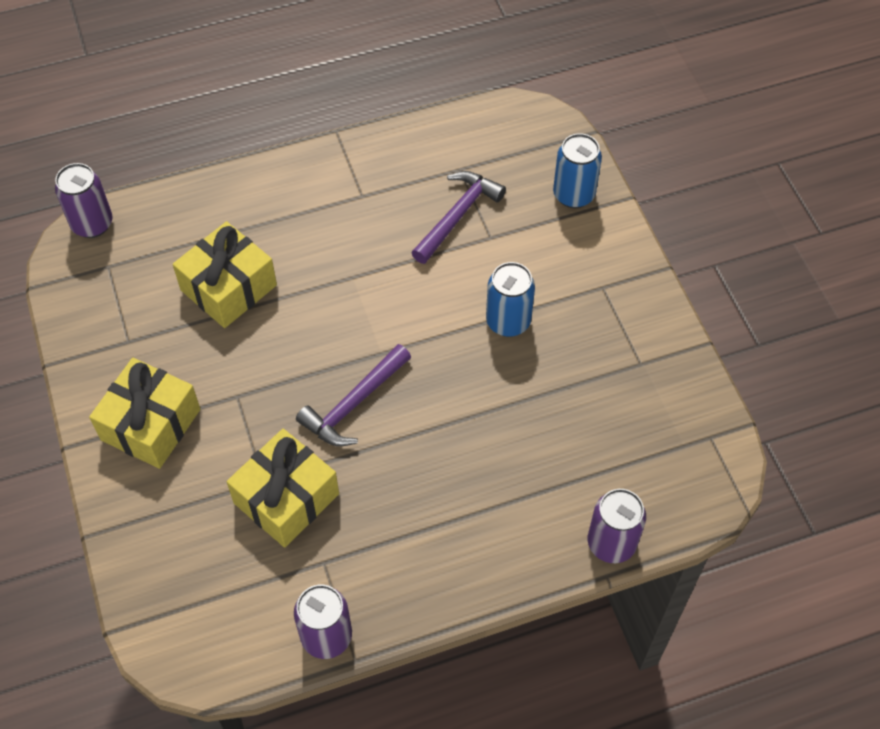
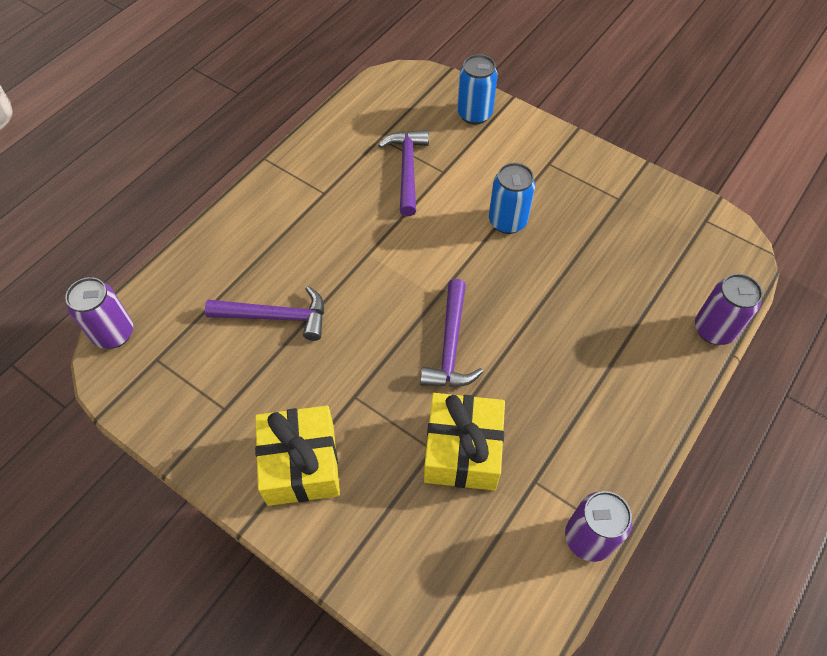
camera: 35 degrees left, 0 degrees up
(229, 288) = (276, 317): yellow gift -> purple hammer

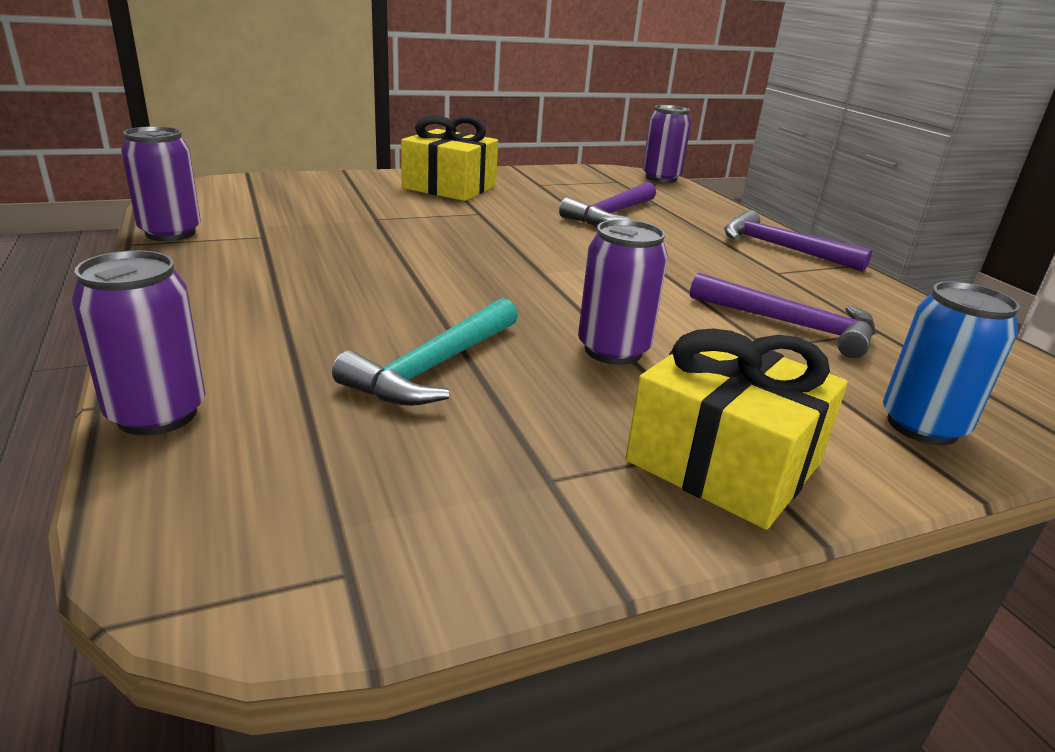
camera: 120 degrees right, 30 degrees down
(450, 345) = (467, 256): purple hammer -> purple hammer (781, 248)
(462, 450) = (351, 225): yellow gift -> yellow gift (723, 462)
(507, 221) = (613, 350): blue can -> purple can
(589, 272) = (433, 367): none -> turquoise hammer

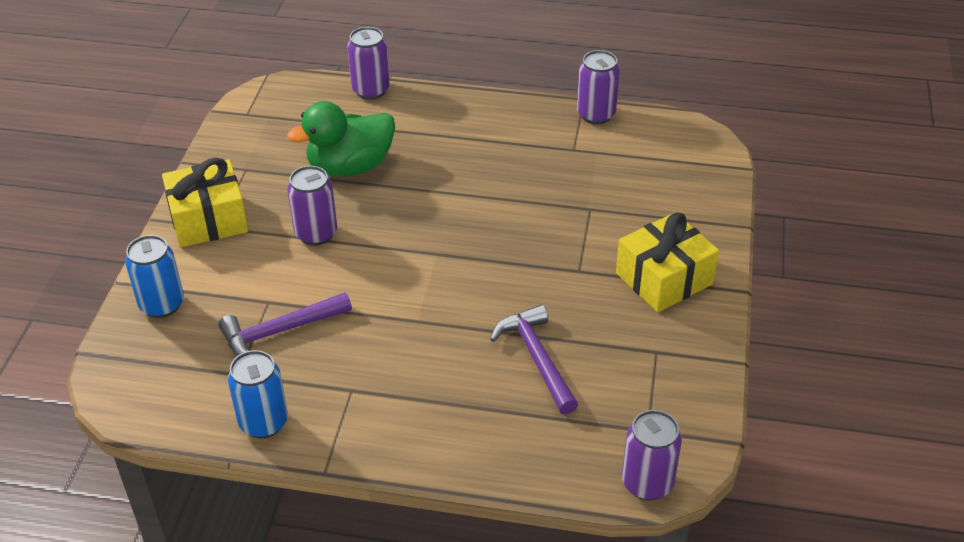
camera: 125 degrees right, 15 degrees up
(433, 367) = (350, 167): turquoise hammer -> green duck
(781, 248) = (391, 433): purple hammer -> none
(889, 300) = (263, 422): none -> blue can

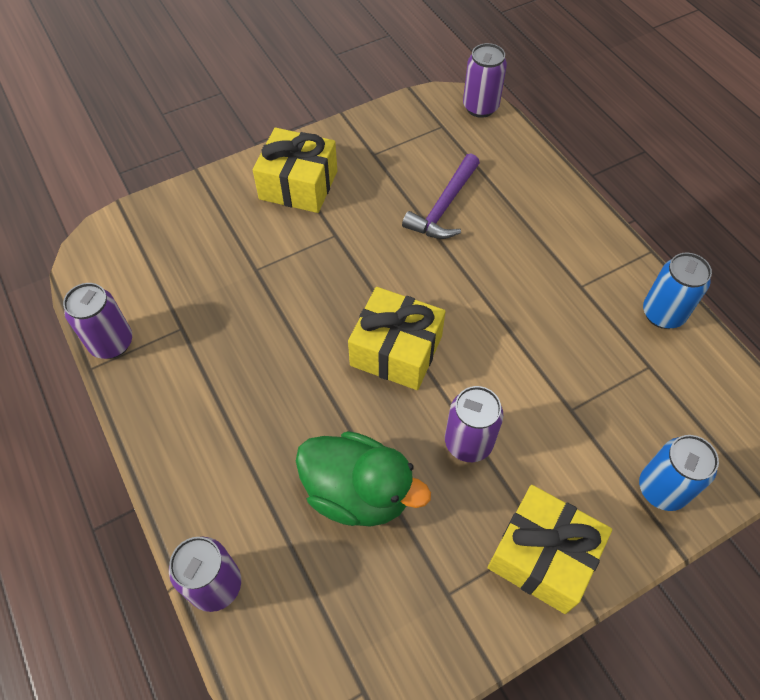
camera: 130 degrees left, 15 degrees up
(280, 331) = (587, 374): purple hammer -> none
(428, 241) = (396, 350): none -> yellow gift

